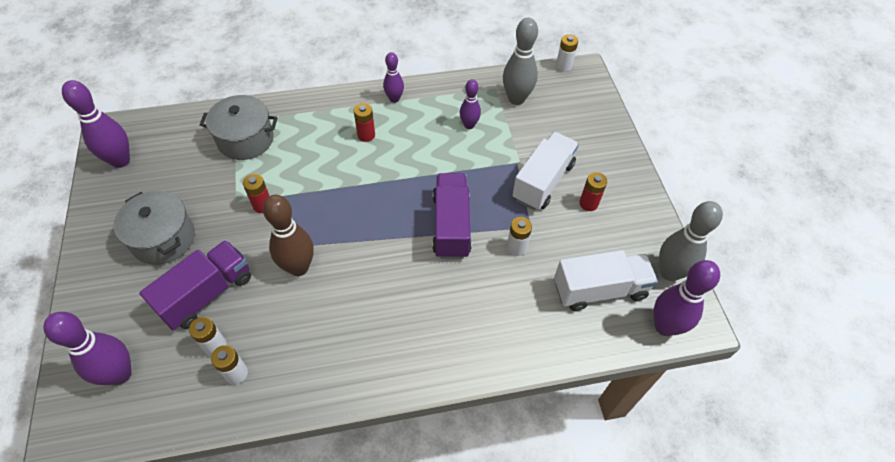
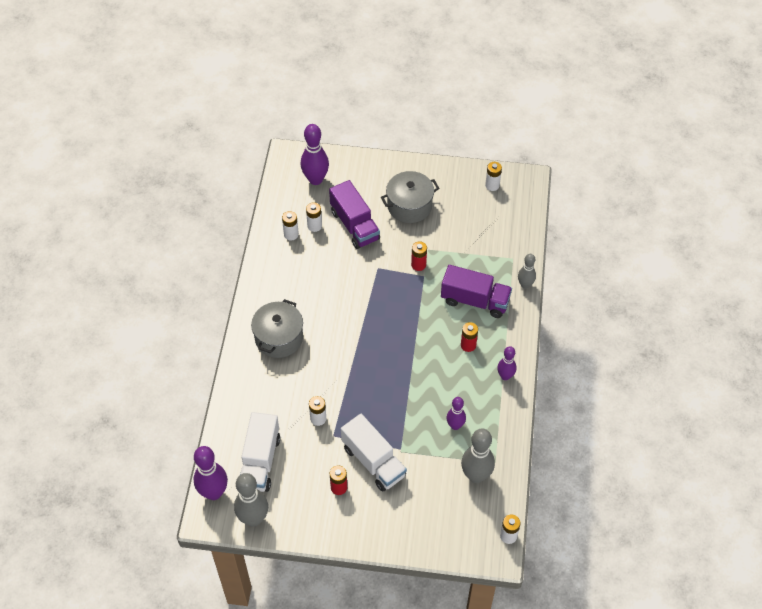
camera: 110 degrees right, 0 degrees up
(120, 161) = (492, 185): purple bowling pin -> white battery
(245, 139) = (490, 263): grey pot -> grey pot (279, 338)
(271, 104) = (525, 285): none -> grey bowling pin
(298, 267) = (355, 278): brown bowling pin -> none
(451, 225) = (355, 381): purple truck -> purple truck (475, 301)

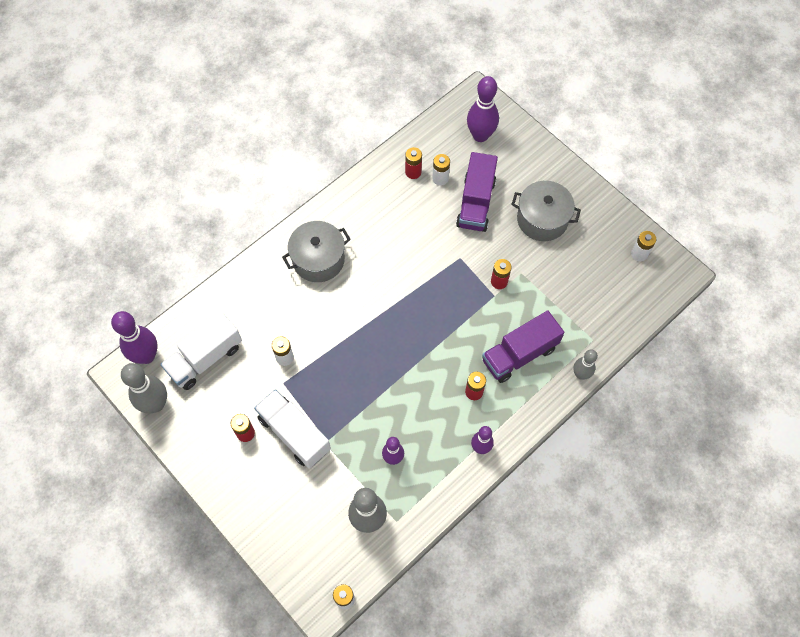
camera: 40 degrees right, 10 degrees up
(291, 234) = (413, 172): white battery -> red battery
(373, 461) = (294, 433): white truck -> white truck turned 135 degrees clockwise
(475, 301) = (519, 354): purple truck -> purple truck turned 90 degrees clockwise

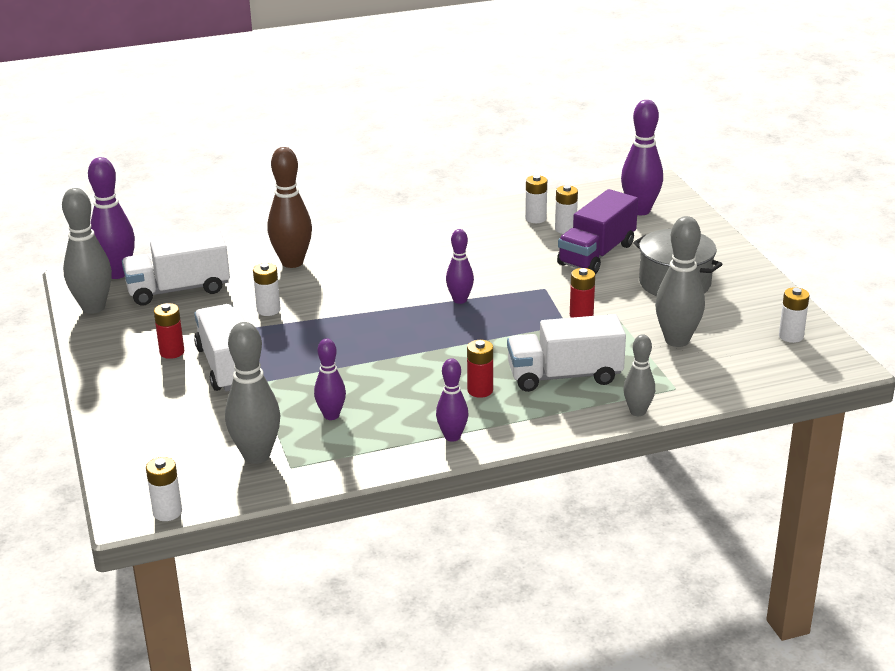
camera: 25 degrees right, 35 degrees down
(268, 293) = (292, 262): none -> brown bowling pin
(318, 259) = (370, 253): grey pot -> none
(410, 294) = (460, 300): none -> purple bowling pin
(413, 172) = (535, 218): red battery -> white battery
(519, 354) = (564, 376): purple truck -> white truck
(571, 286) = (677, 340): none -> grey bowling pin

